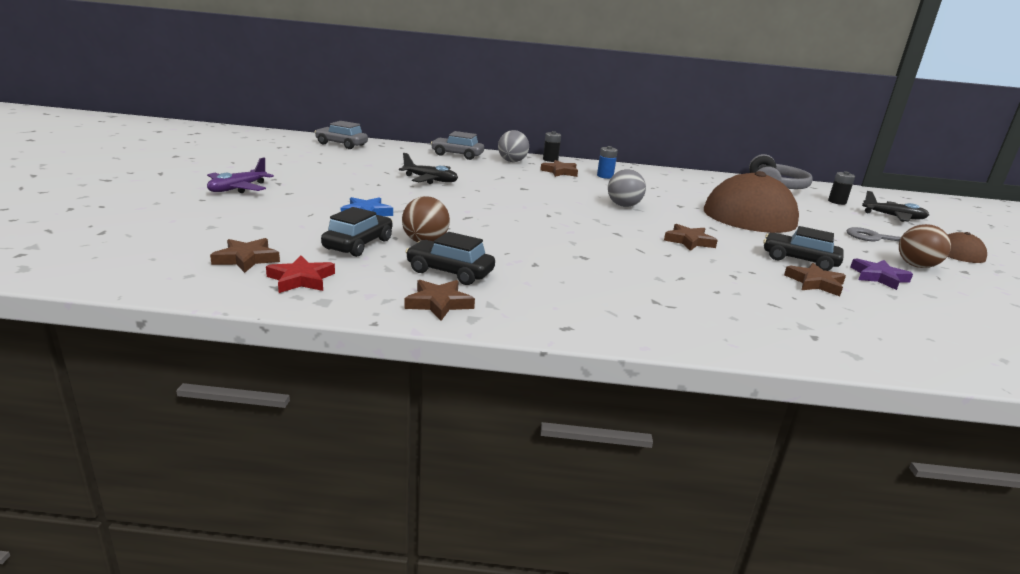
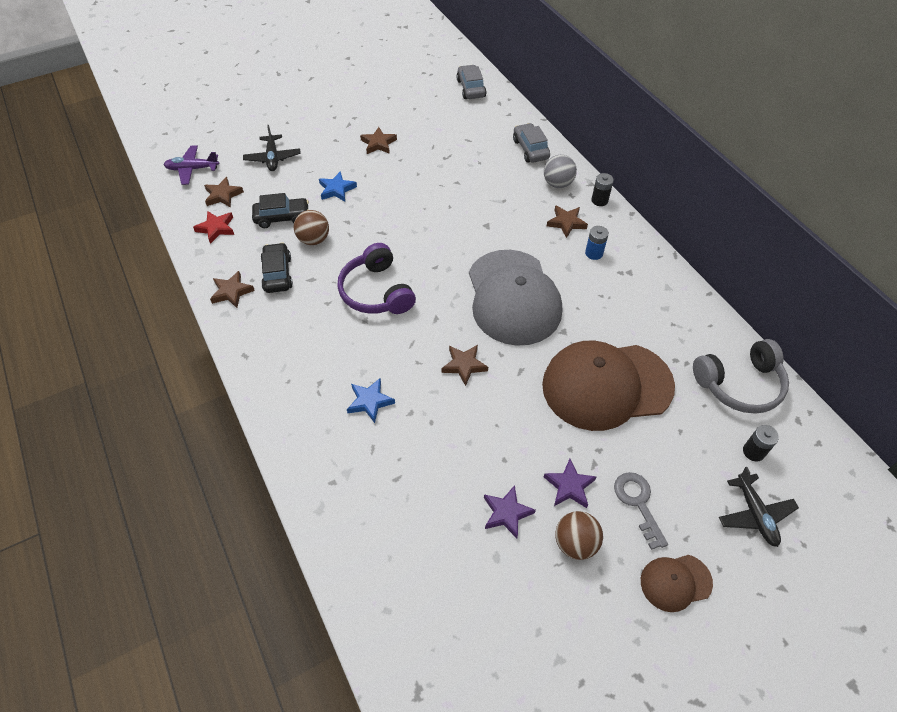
camera: 60 degrees right, 30 degrees up
(238, 189) = (319, 120): purple plane -> purple plane (192, 169)
(430, 180) = (441, 174): black plane -> black plane (273, 158)
(549, 241) = (376, 292): none -> purple headphones
(623, 206) = (513, 297): grey ball -> grey cap
(705, 287) = (370, 401): none -> blue star
(799, 260) = (493, 448): black car -> none
(815, 283) = (444, 468): brown star -> brown star (378, 143)
(853, 250) = (569, 486): none -> purple star

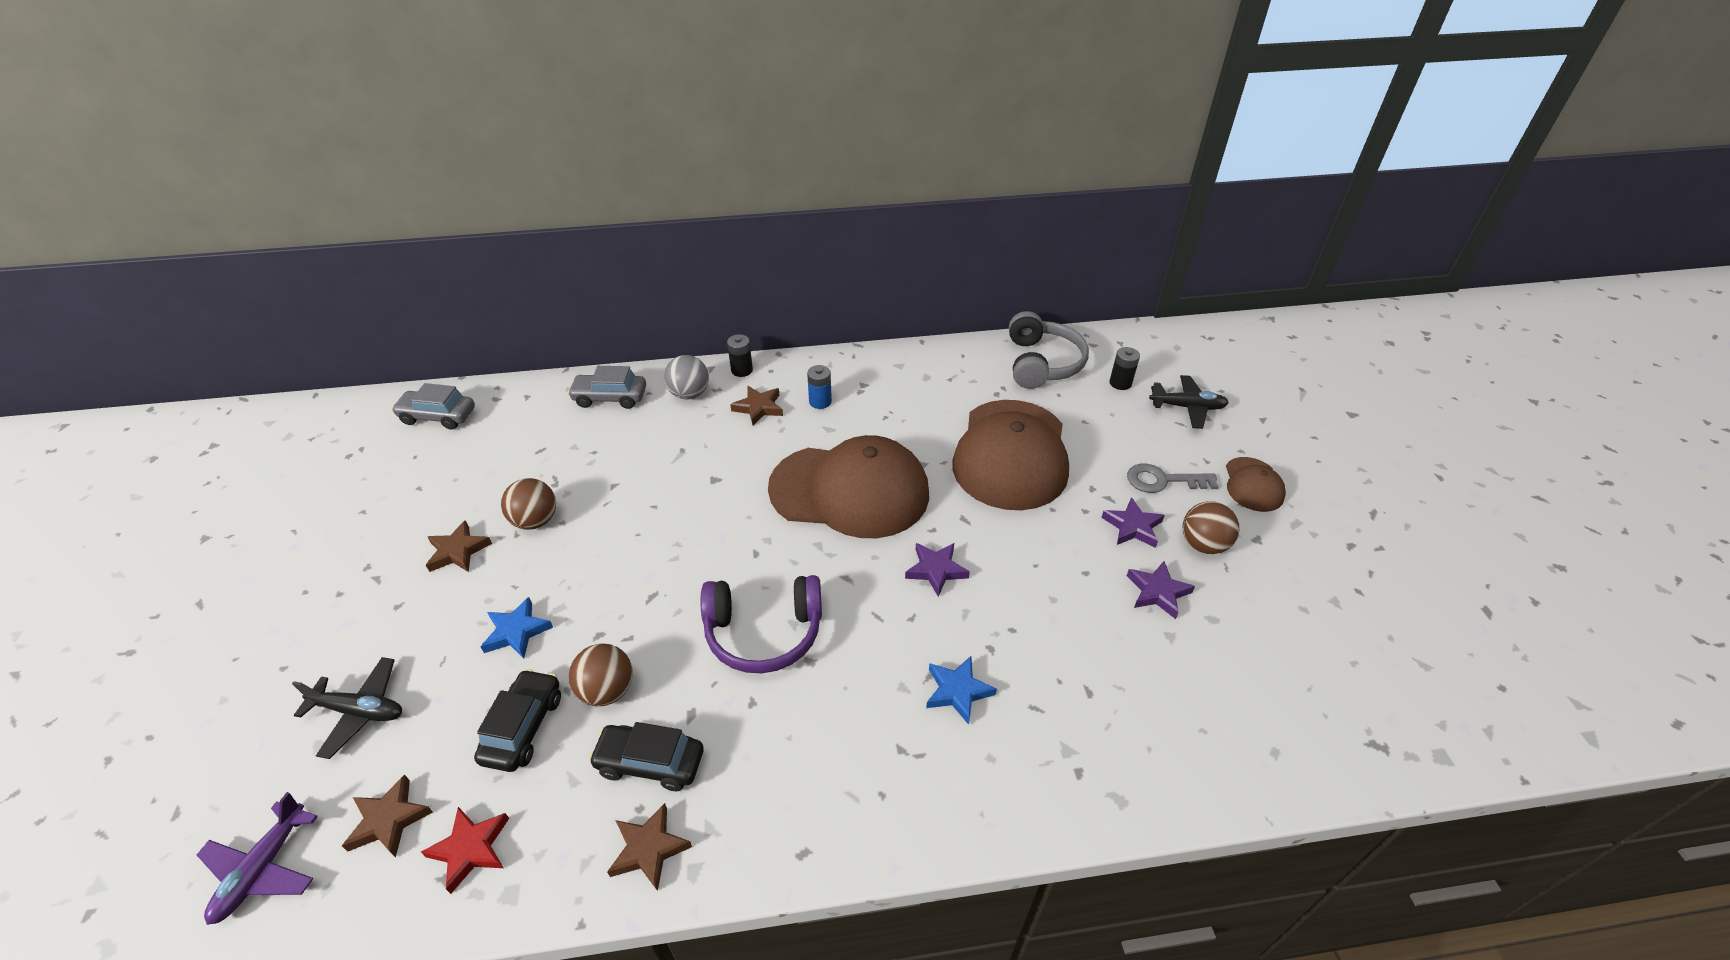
camera: 70 degrees left, 10 degrees down
(413, 162) = (535, 521): none -> brown ball
(464, 365) = (936, 570): brown star -> purple star
(513, 297) = (850, 491): grey cap -> brown cap

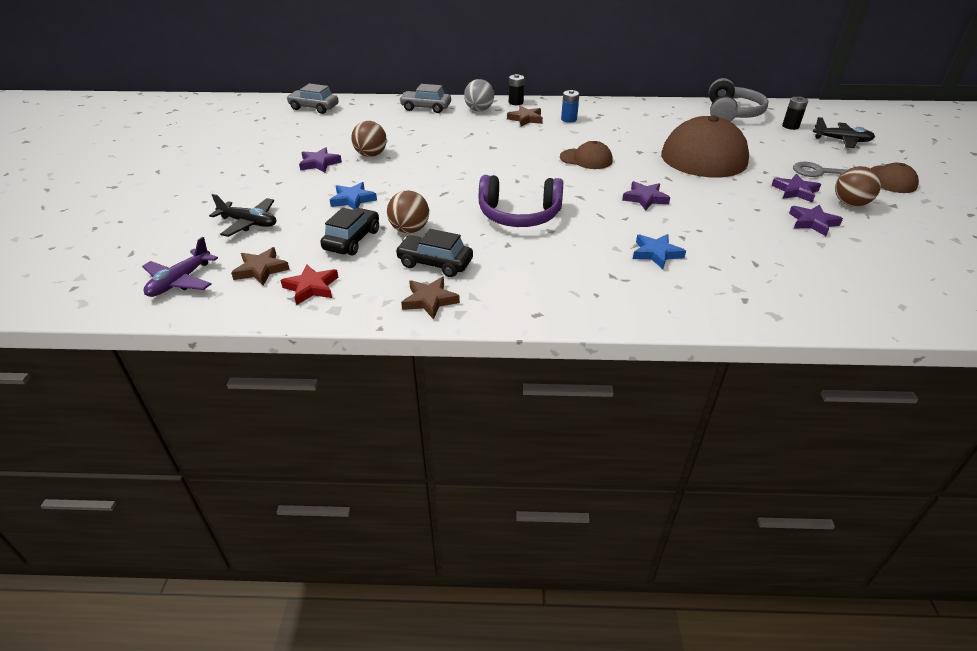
camera: 10 degrees right, 5 degrees down
(458, 551) = (319, 163): brown star -> purple star
(850, 491) = (586, 159): brown cap -> brown cap, size x0.46

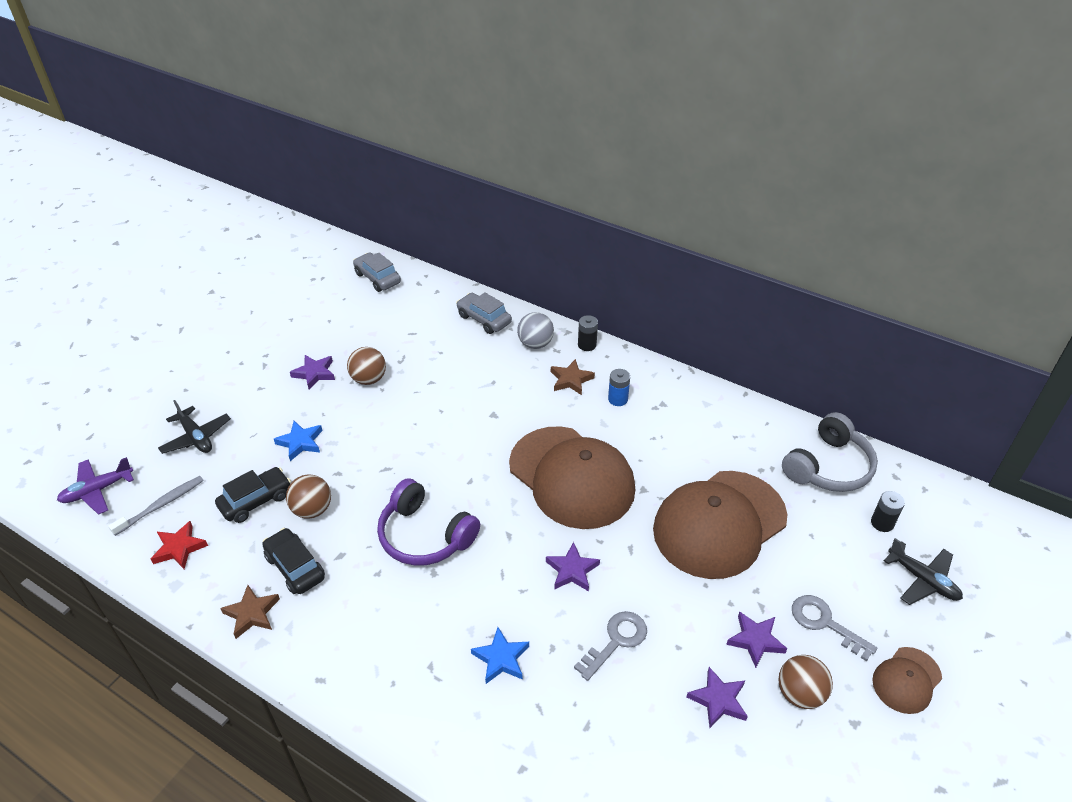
camera: 30 degrees right, 5 degrees up
(261, 269) = (161, 505): brown star -> grey toothbrush
(586, 159) = (572, 477): brown cap -> brown cap, size x2.17
(718, 219) = (616, 641): none -> grey key

